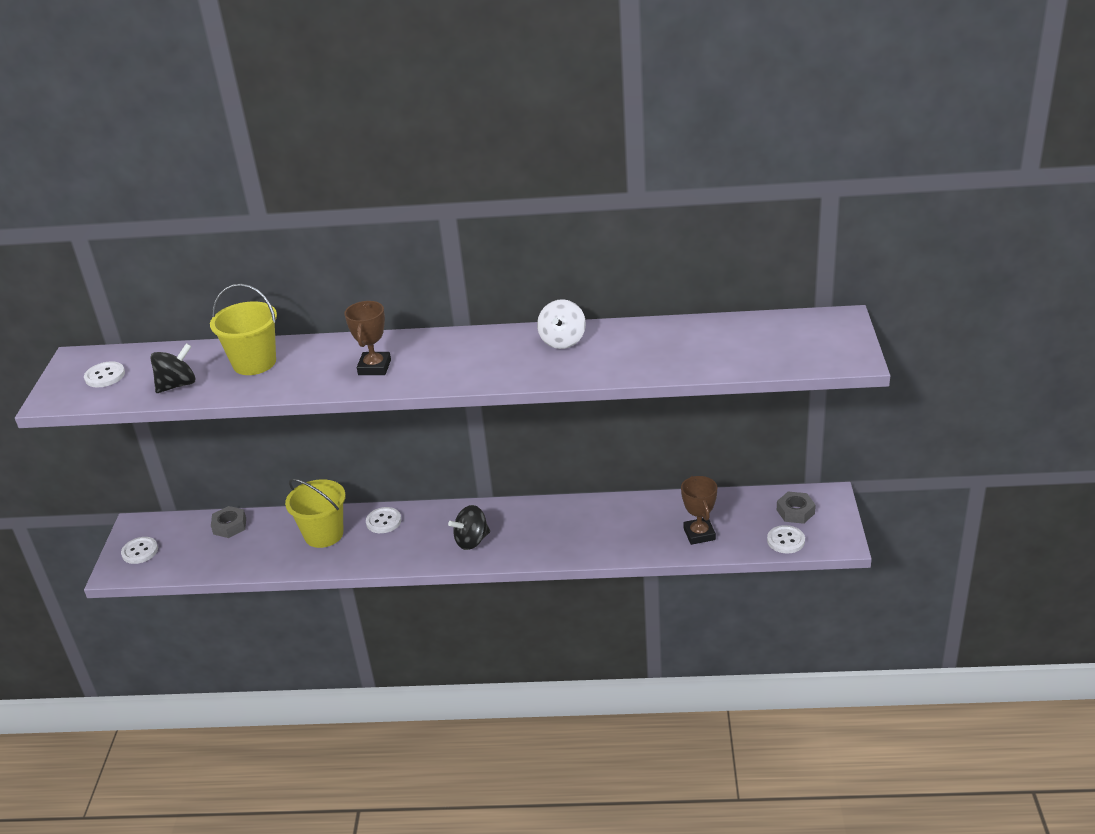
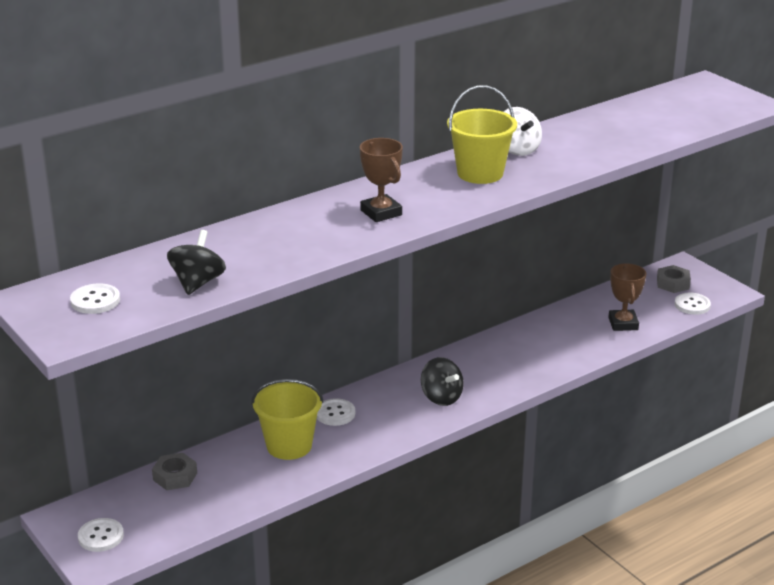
camera: 40 degrees left, 5 degrees down
(254, 363) = (250, 243): yellow bucket -> yellow bucket (480, 173)
(472, 541) = (441, 397): black spinning top -> black spinning top turned 60 degrees counterclockwise
(699, 534) = (623, 324): brown trophy -> brown trophy turned 45 degrees clockwise

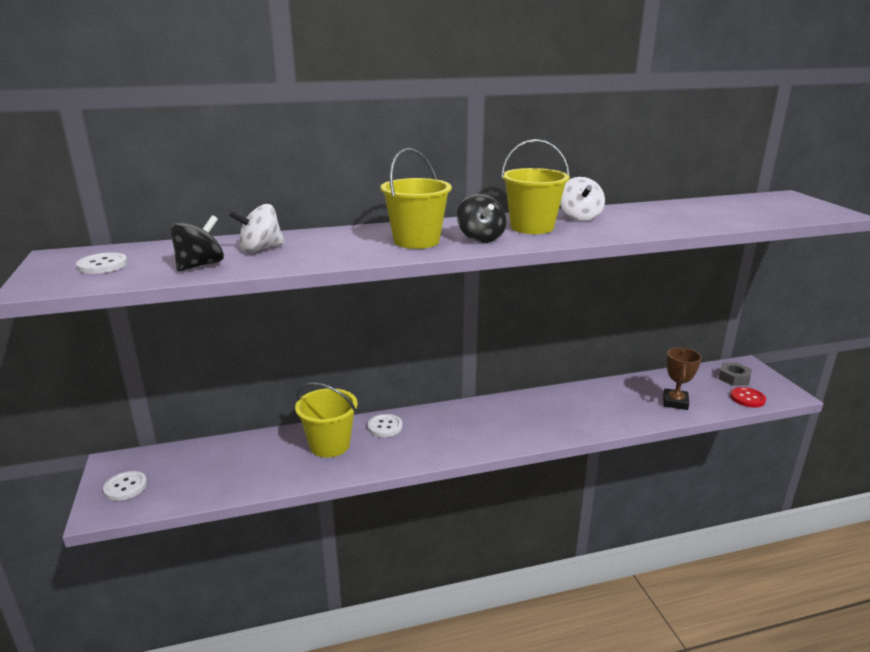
camera: 20 degrees right, 5 degrees down
(175, 476) = (223, 450): grey nut -> none
(233, 251) = (260, 249): none -> white spinning top
(381, 212) = (416, 241): brown trophy -> yellow bucket
(441, 397) = (481, 432): black spinning top -> black spinning top (480, 238)
(692, 305) = (747, 398): white button -> red button

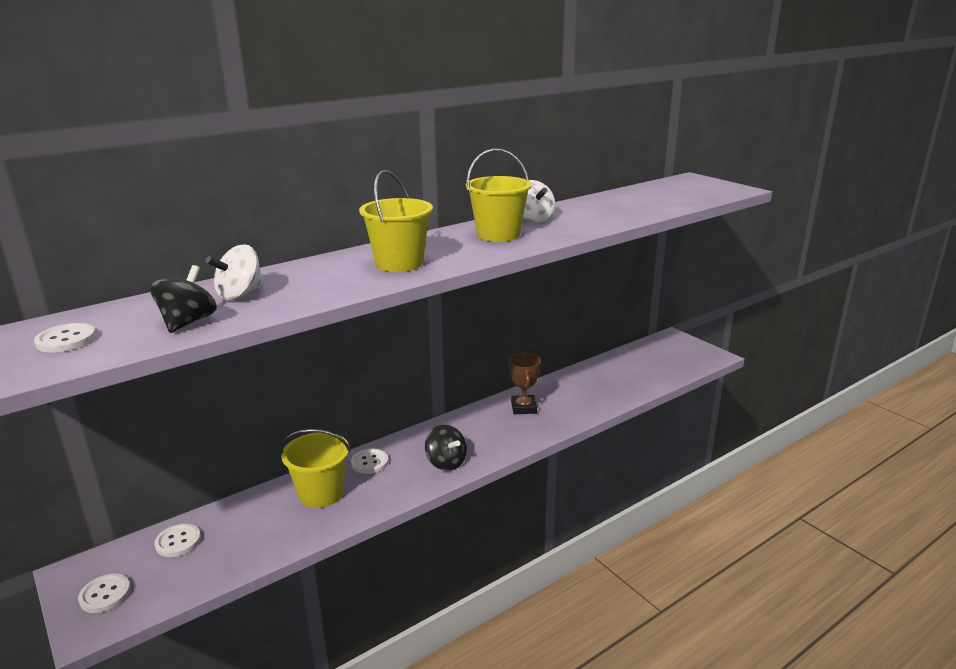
camera: 20 degrees left, 0 degrees up
(199, 458) = (178, 542): none -> white button
(480, 238) = (459, 252): black spinning top -> black spinning top (446, 463)
(675, 402) = (628, 382): brown trophy -> brown trophy (523, 408)
(734, 378) = (666, 350): grey nut -> none
(747, 398) = (685, 366): red button -> none

